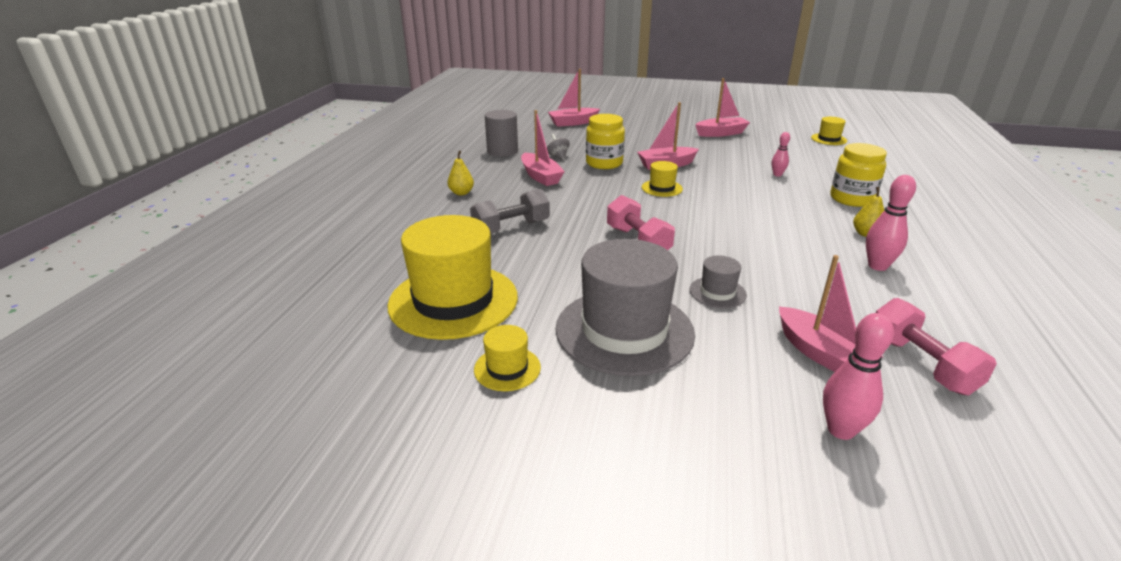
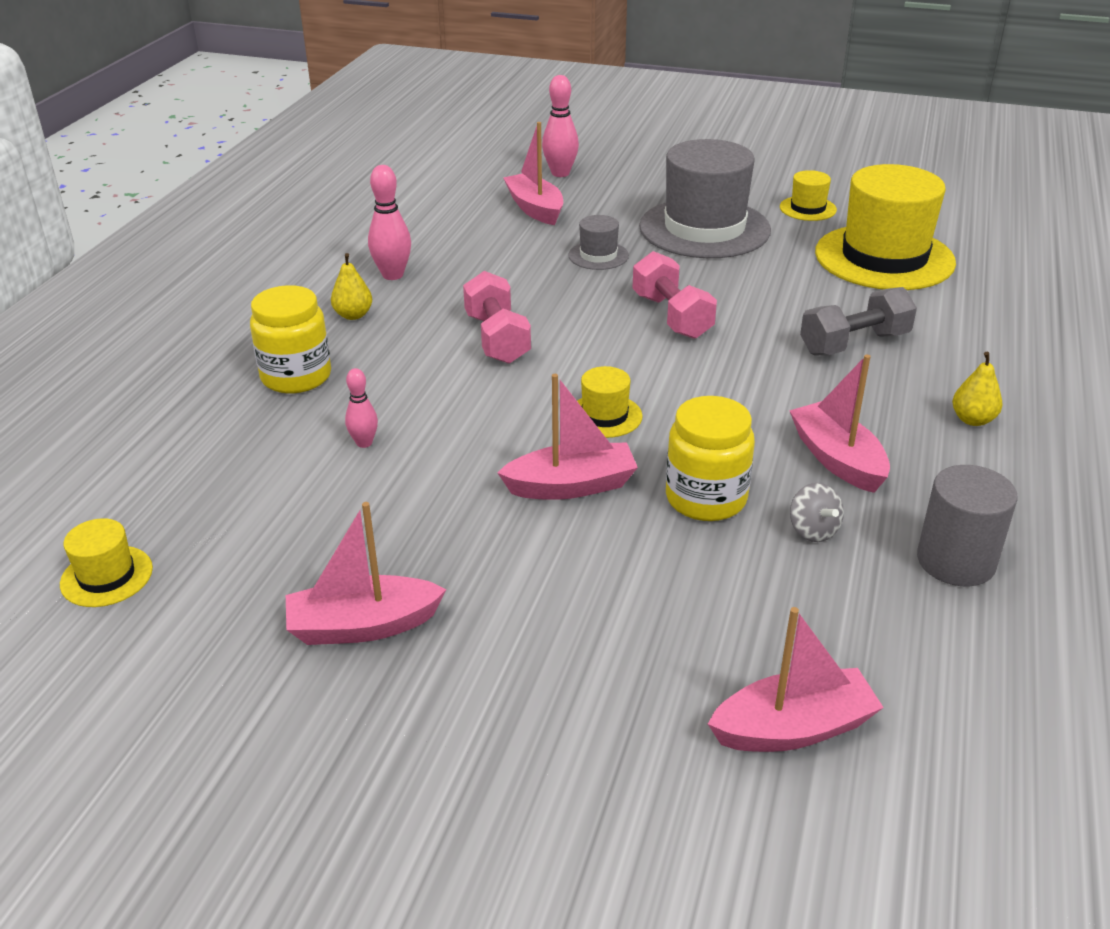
camera: 175 degrees left, 5 degrees up
(921, 364) = (458, 200): pink dumbbell -> pink dumbbell (497, 339)

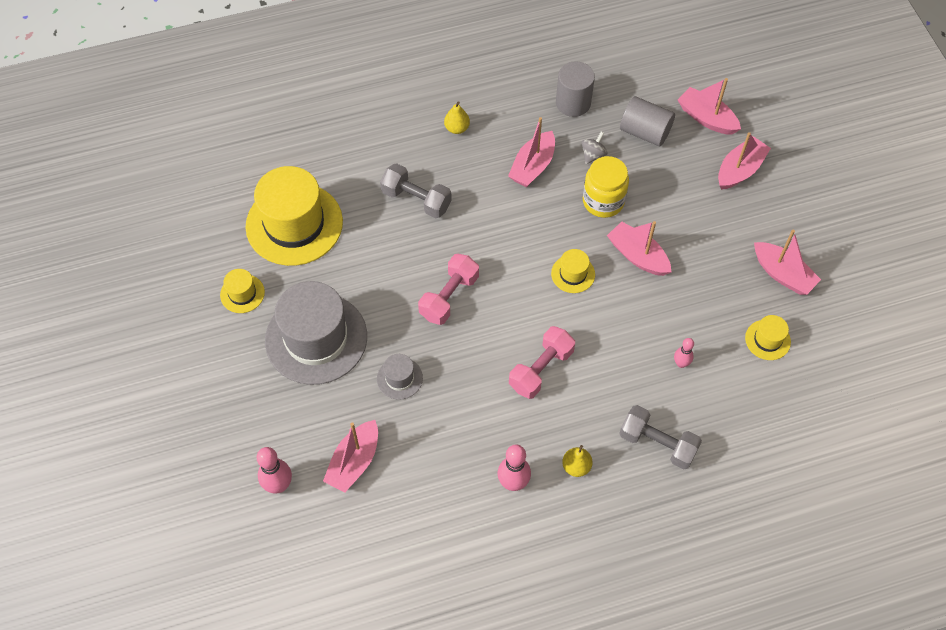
camera: 125 degrees left, 25 degrees up
(106, 576) = (847, 392): yellow hat -> yellow hat (767, 340)
(296, 376) = (657, 443): yellow jar -> grey dumbbell
(623, 702) = (739, 170): none -> pink boat
(820, 618) = (645, 132): none -> grey cylinder

